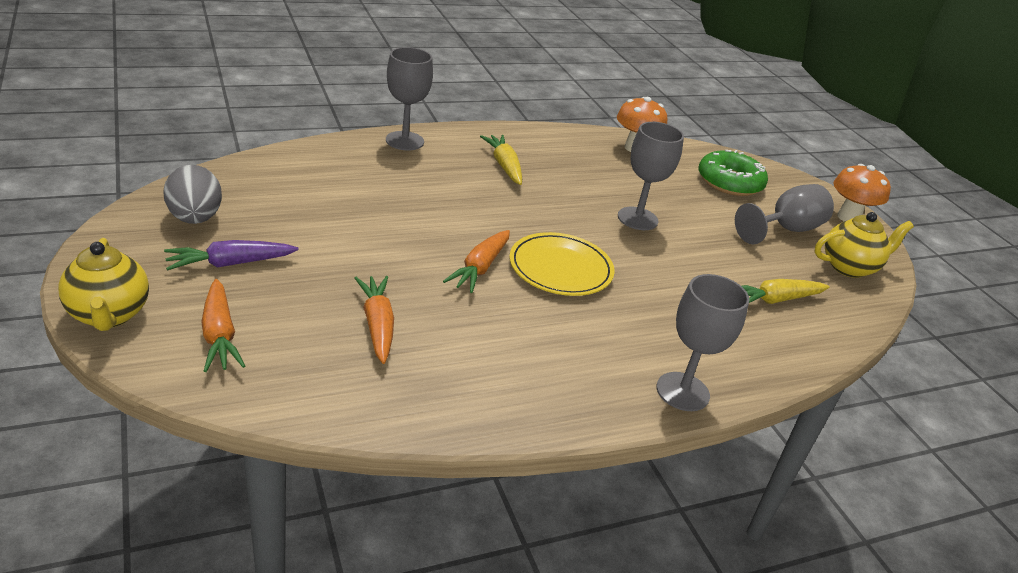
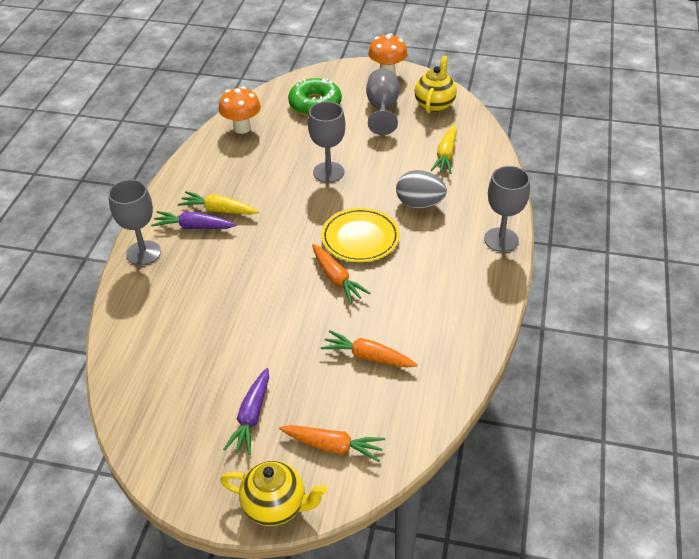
camera: 50 degrees left, 10 degrees up
(195, 218) = (176, 422): grey egg -> grey egg (419, 204)
(466, 158) = (194, 227): none -> purple carrot

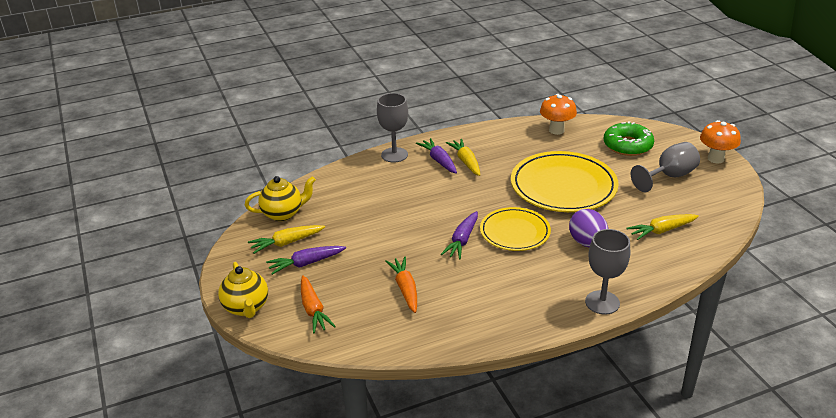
camera: 55 degrees right, 10 degrees down
(198, 417) = (286, 243): none -> yellow carrot
(328, 172) = (563, 186): grey goblet -> yellow plate
(336, 278) = (462, 240): orange carrot -> purple carrot
(419, 204) = (587, 243): grey egg -> purple egg
(434, 104) = (715, 198): yellow teapot -> yellow teapot (283, 214)

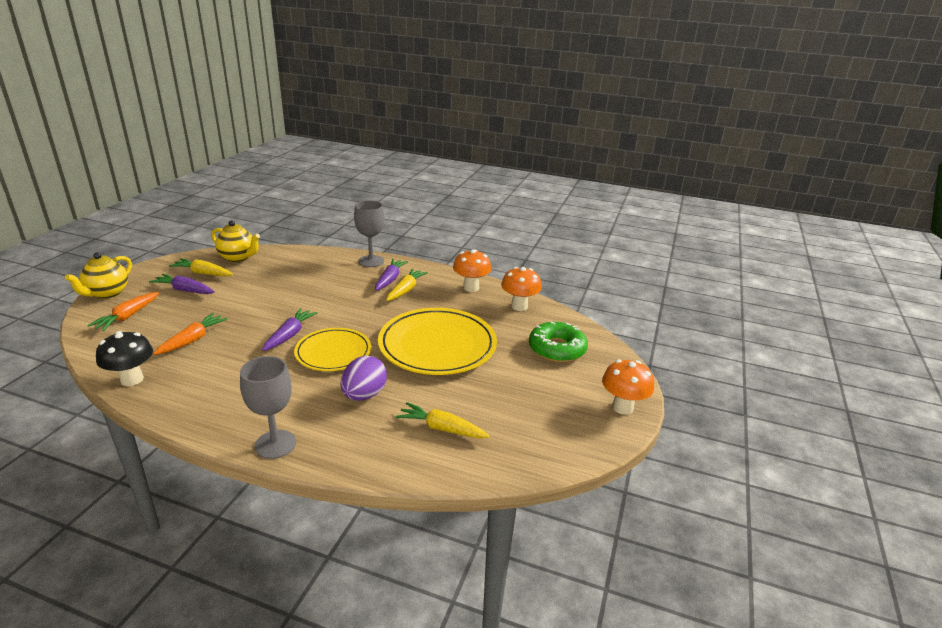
camera: 40 degrees right, 5 degrees down
(430, 339) = (132, 379): none -> black mushroom
(462, 240) = (290, 335): purple carrot -> purple carrot turned 135 degrees clockwise
(503, 135) = (471, 288): none -> orange mushroom
(669, 176) = (543, 393): grey goblet -> none

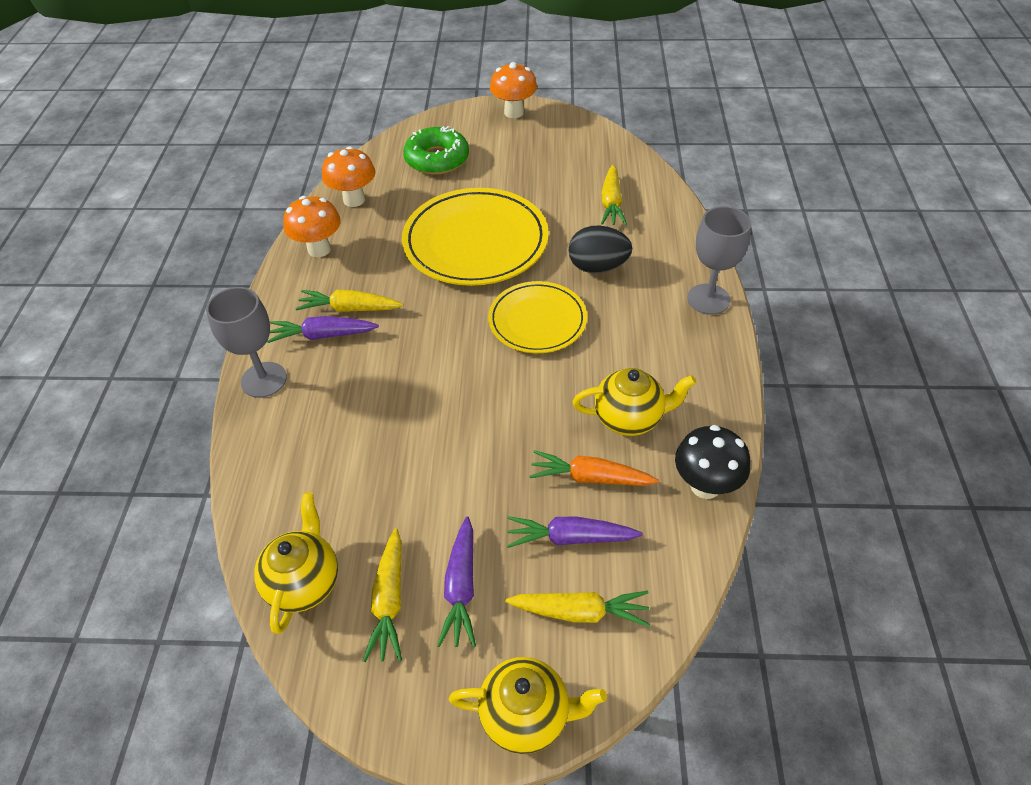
camera: 105 degrees left, 20 degrees up
(127, 317) = (580, 612): orange carrot -> yellow carrot
(213, 366) = (629, 418): none -> yellow teapot
(290, 335) = (522, 378): purple carrot -> purple carrot (570, 538)
(364, 395) = (597, 267): purple egg -> black egg

